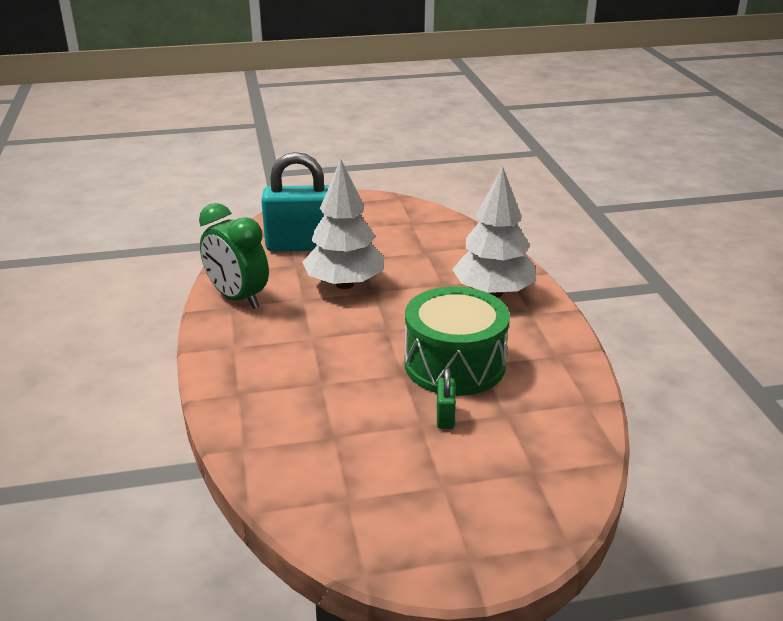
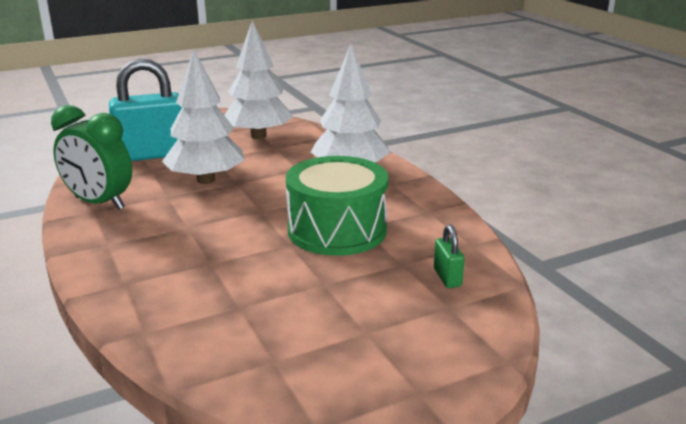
camera: 15 degrees left, 5 degrees down
(413, 234) = (258, 136): none -> white tree
(445, 417) = (345, 274): green padlock -> green padlock (447, 277)

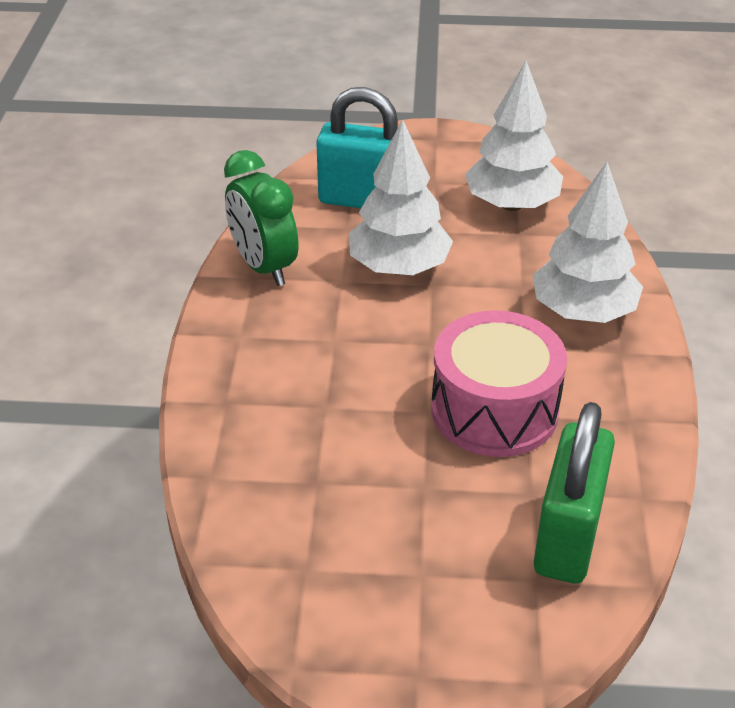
camera: 30 degrees right, 15 degrees up
(337, 230) = (494, 410): green drum -> pink drum
(447, 277) = (568, 537): green padlock -> green padlock, size x2.31

